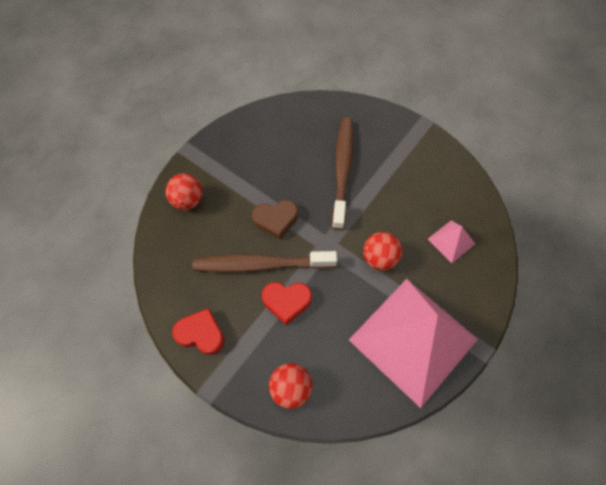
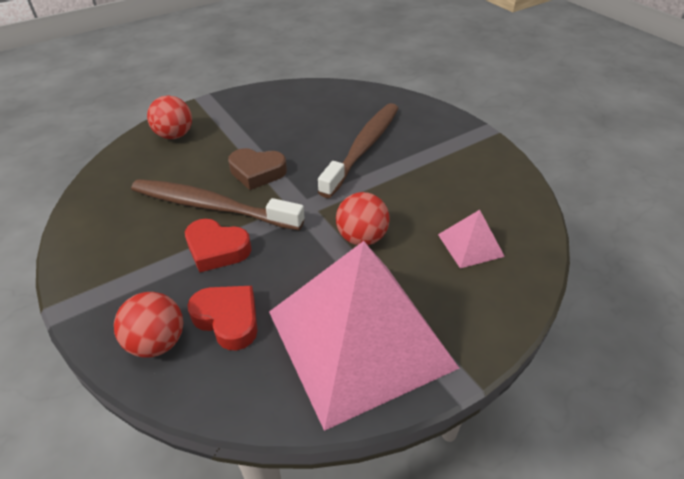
camera: 20 degrees right, 20 degrees down
(201, 333) = (95, 252): red heart -> red heart (228, 319)

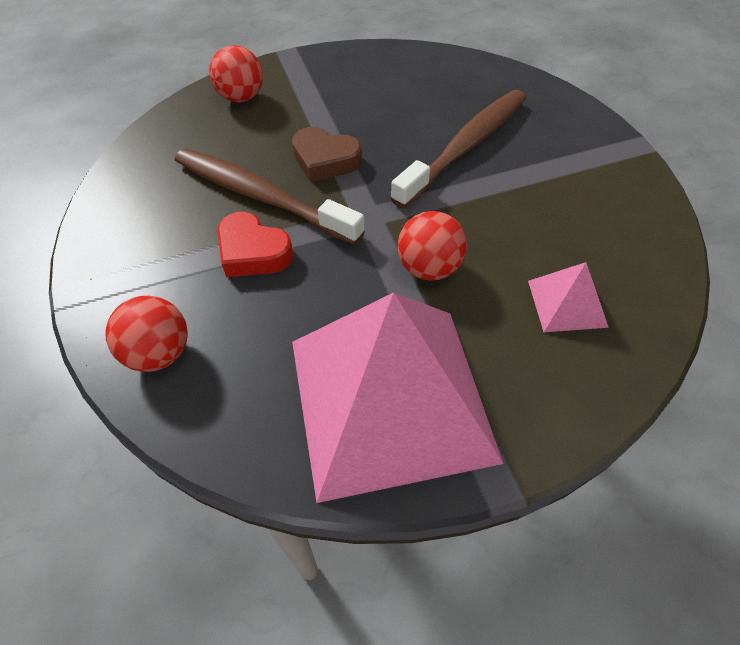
camera: 15 degrees right, 10 degrees up
(228, 319) = (243, 342): red heart -> none

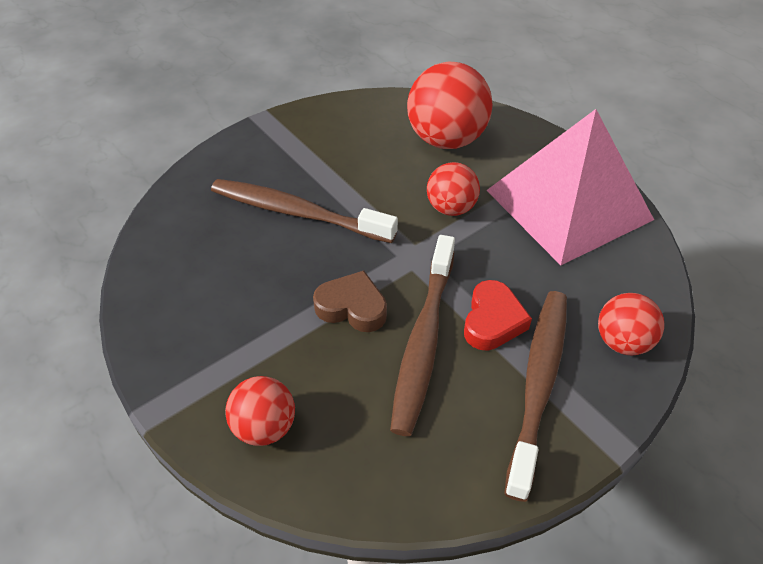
camera: 110 degrees left, 5 degrees down
(164, 260) = (538, 384): none -> brown toothbrush
(325, 160) = (352, 307): brown heart -> brown heart turned 75 degrees counterclockwise
(567, 303) = (446, 139): pink pyramid -> red ball

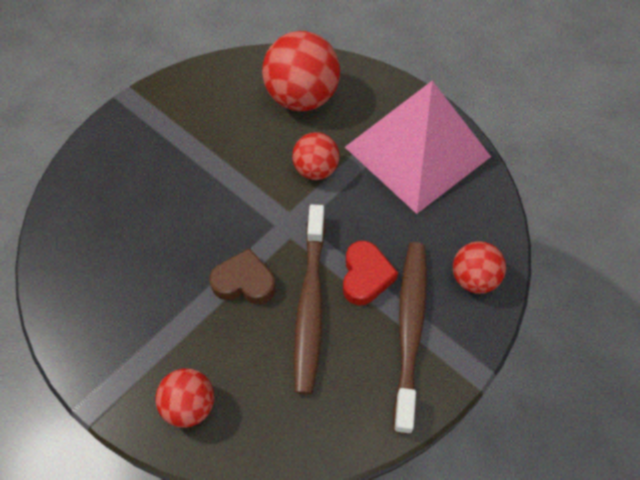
camera: 10 degrees left, 10 degrees up
(297, 213) = (179, 195): brown toothbrush -> none

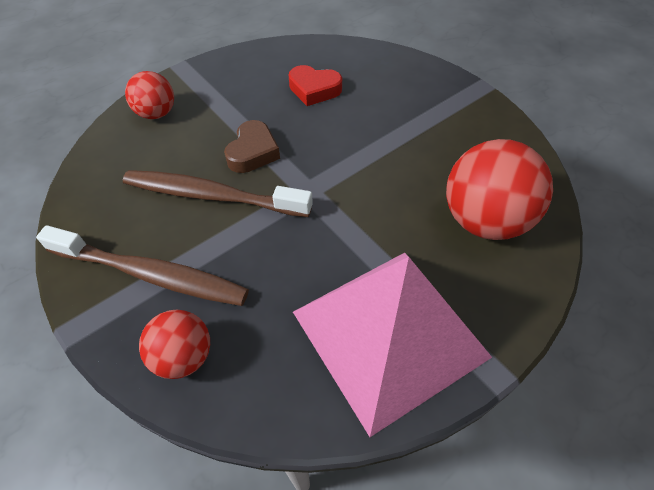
camera: 100 degrees right, 5 degrees down
(316, 170) = (373, 220): red ball -> none
(365, 276) = (226, 245): red heart -> red heart (314, 90)

